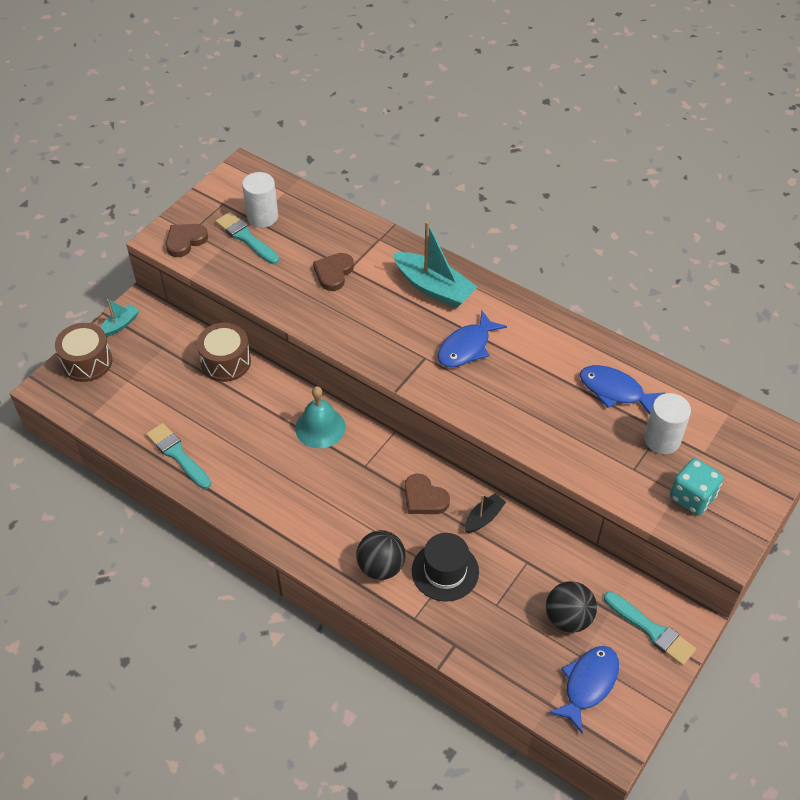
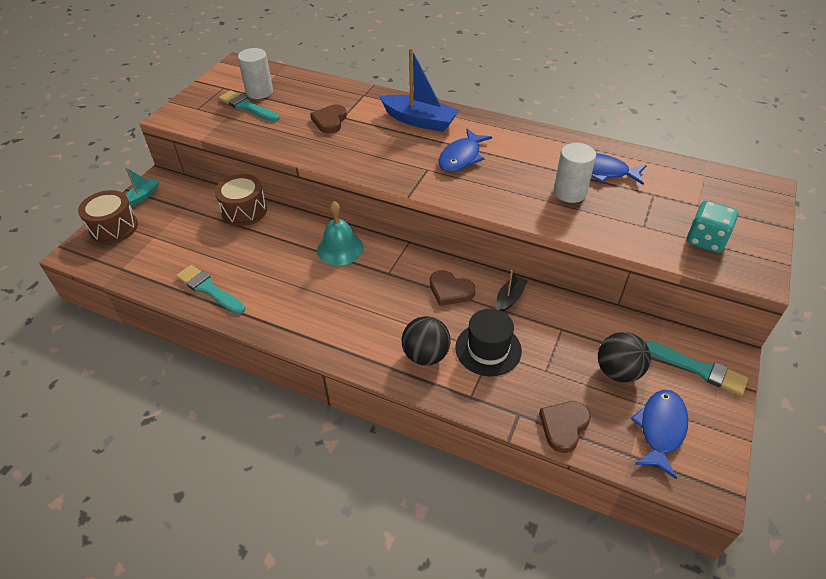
camera: 10 degrees left, 5 degrees down
(185, 241) = (193, 115): brown heart -> brown heart (564, 426)
(434, 288) = (419, 121): turquoise boat -> blue boat
(662, 439) = (658, 201): white cylinder -> white cylinder (569, 192)

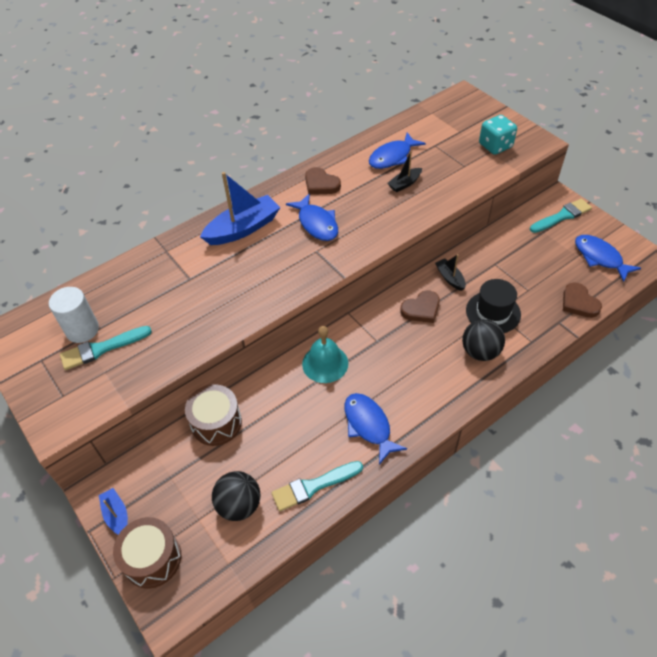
camera: 60 degrees left, 5 degrees up
(143, 196) = (117, 515): turquoise boat -> blue boat
(287, 301) = (368, 425): none -> blue fish
(330, 121) = (188, 290): brown heart -> brown heart (321, 184)
(569, 192) = (404, 184): white cylinder -> black boat
(618, 371) = (546, 254): black ball -> black ball (239, 505)

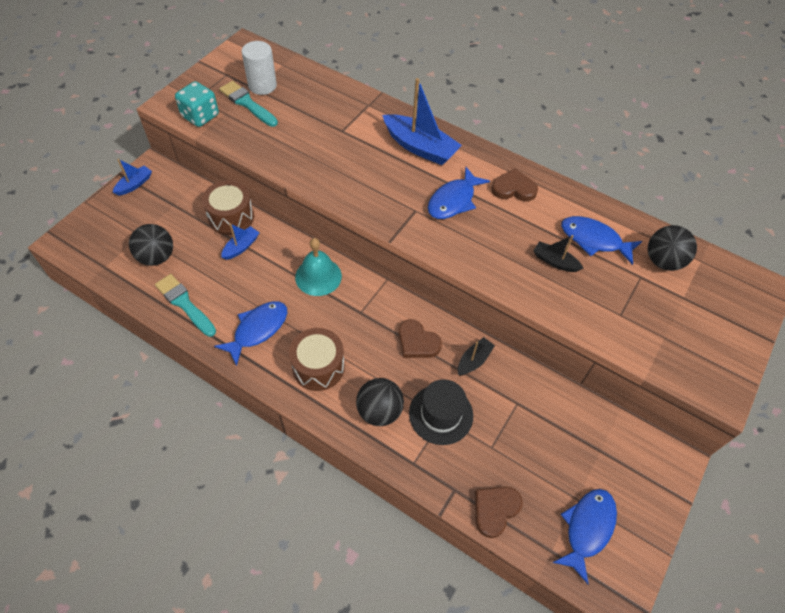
camera: 65 degrees right, 5 degrees up
(152, 558) = (102, 218): brown drum -> brown drum (318, 367)
(261, 421) = (241, 247): none -> blue boat
(321, 184) = (513, 188): brown heart -> brown heart turned 75 degrees clockwise
(425, 130) = (663, 261): none -> black ball
(495, 146) = (679, 342): turquoise dice -> turquoise dice (200, 116)
(562, 216) = (641, 470): turquoise brush -> none

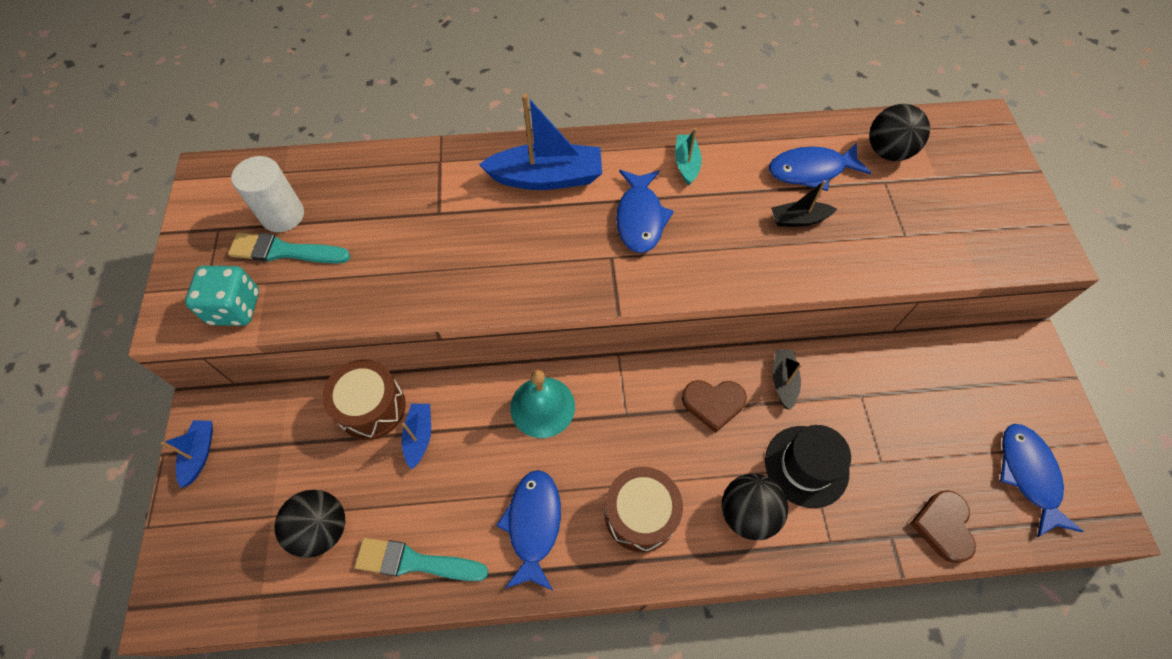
camera: 35 degrees left, 5 degrees up
(513, 188) = (686, 164): brown heart -> turquoise boat

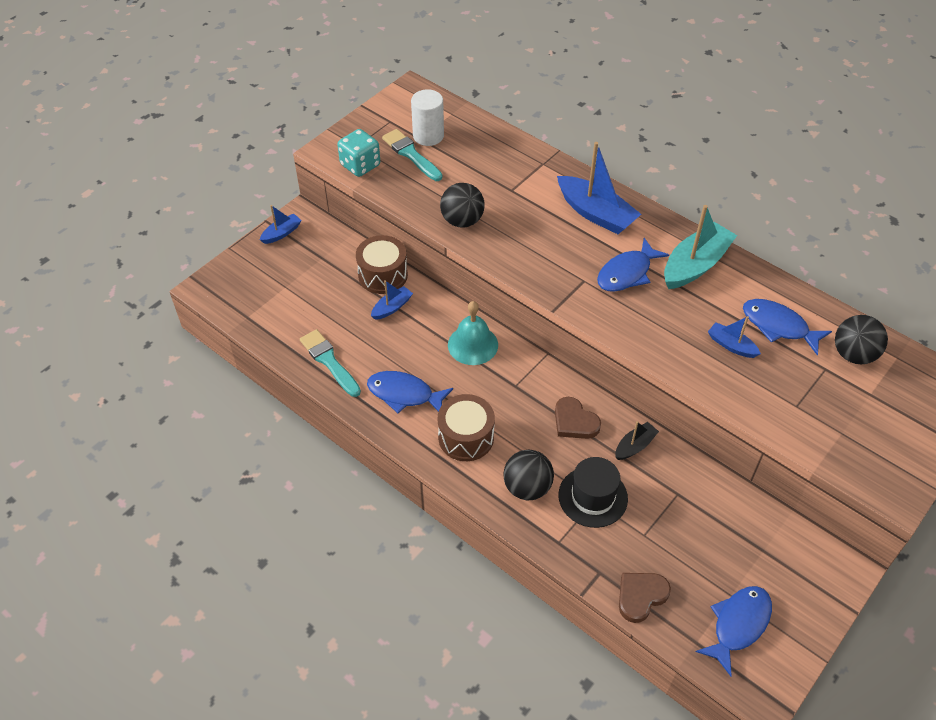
camera: 45 degrees right, 10 degrees down
(322, 529) = (302, 311): black ball -> black ball (462, 221)
(533, 524) = (404, 394): blue fish -> blue fish turned 120 degrees counterclockwise
(686, 164) = (695, 265): turquoise boat -> turquoise boat, size x1.92
(798, 219) = (731, 345): black boat -> blue boat

